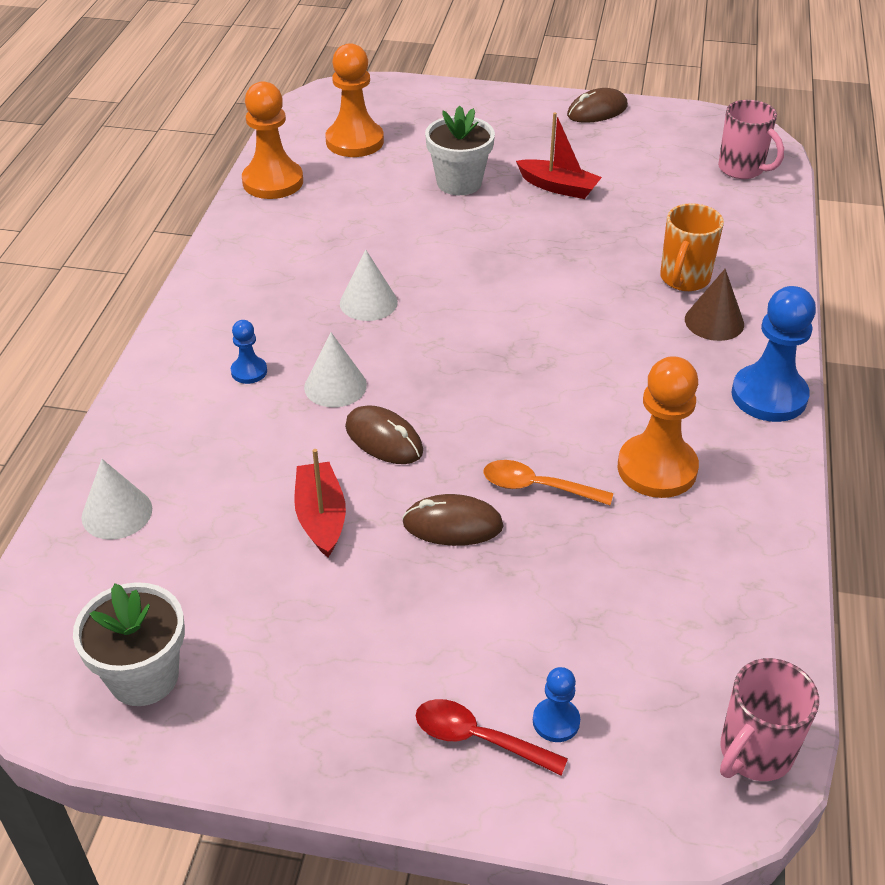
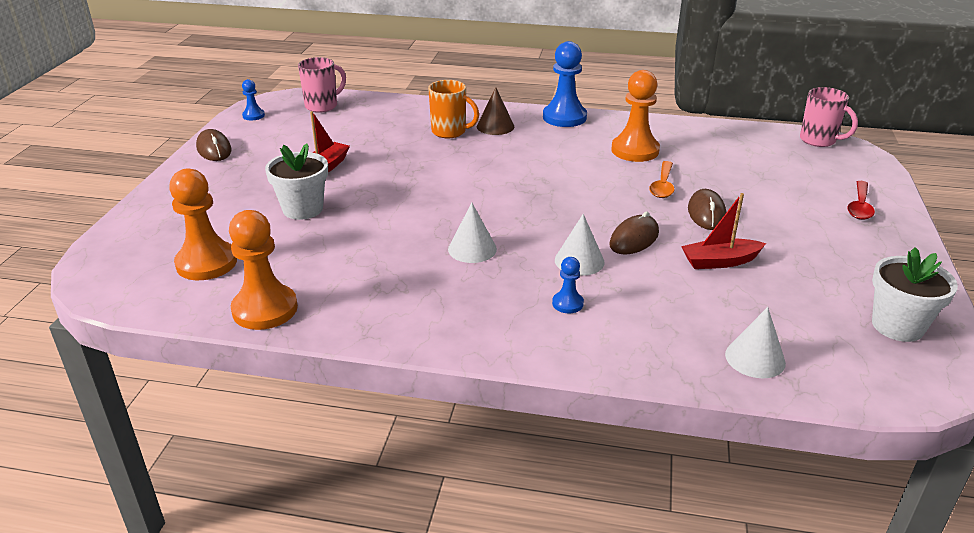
camera: 90 degrees left, 10 degrees down
(556, 721) = (833, 185): blue pawn -> blue pawn (253, 115)

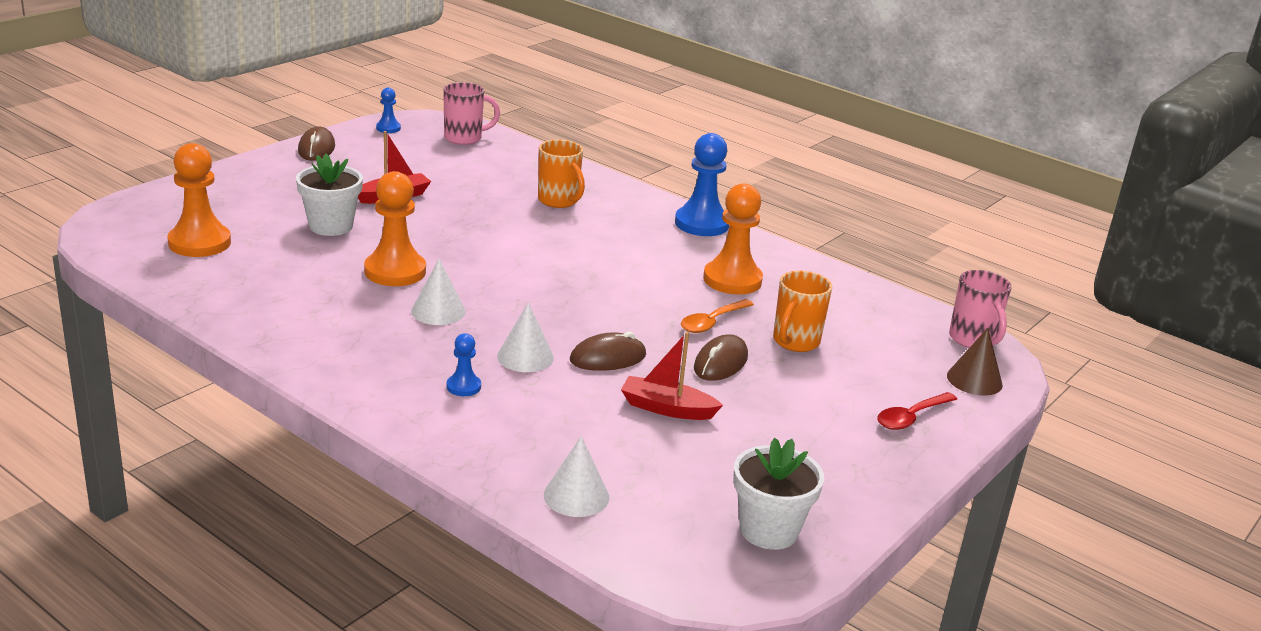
camera: 25 degrees right, 5 degrees down
(265, 309) = (202, 295): orange pawn -> orange pawn (395, 271)
(495, 126) = (613, 210): brown cone -> brown cone (974, 380)
(729, 180) = (795, 342): none -> orange mug

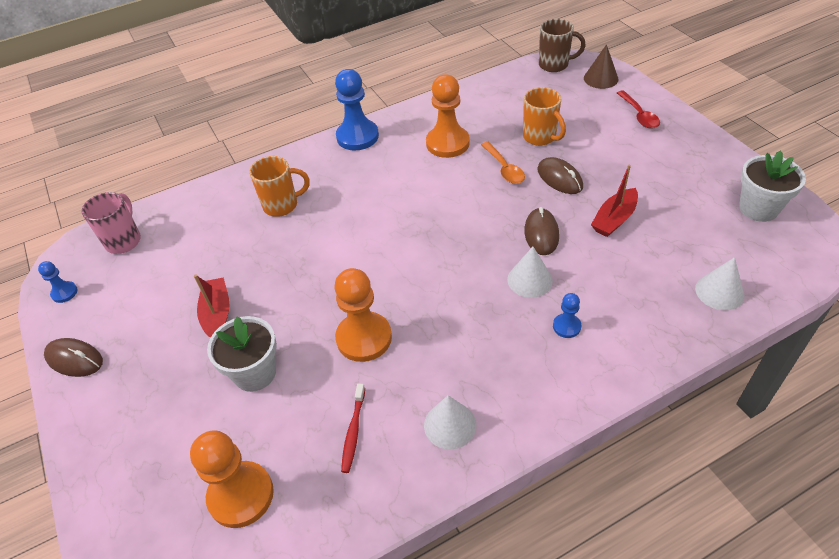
camera: 60 degrees left, 20 degrees up
(280, 282) = (353, 431): none -> red toothbrush
(438, 311) = (444, 320): white cone -> white cone (450, 425)
(973, 340) = (554, 65): pink mug -> brown mug

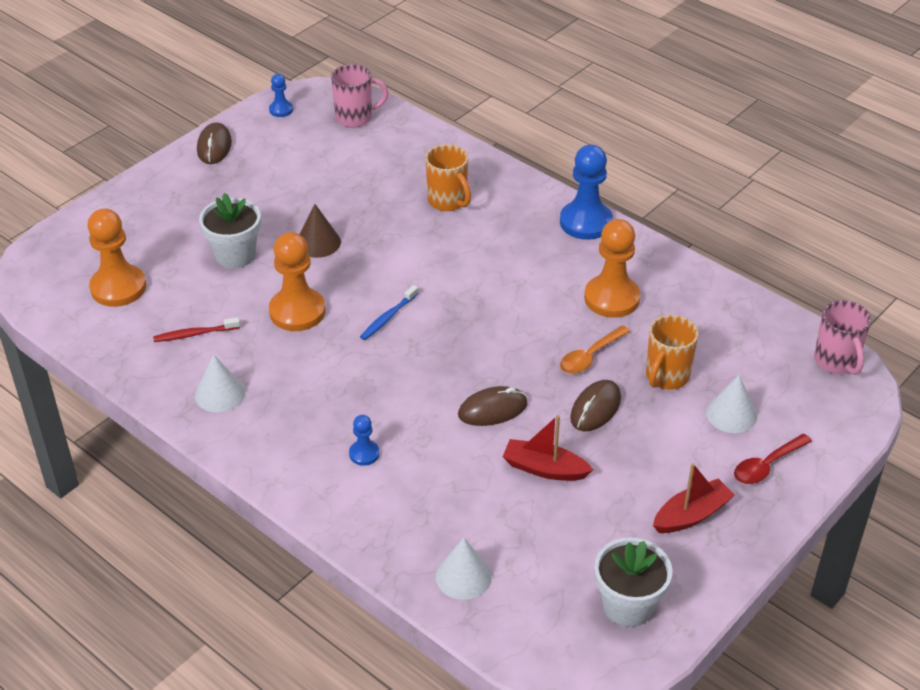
camera: 65 degrees right, 5 degrees down
(217, 314) = (291, 209): red boat -> red boat (691, 515)
(405, 274) = (388, 317): none -> blue toothbrush
(529, 280) = (418, 413): white cone -> white cone (731, 414)
(554, 65) = (836, 362): brown mug -> pink mug
(601, 78) = (831, 414): brown cone -> brown cone (318, 242)

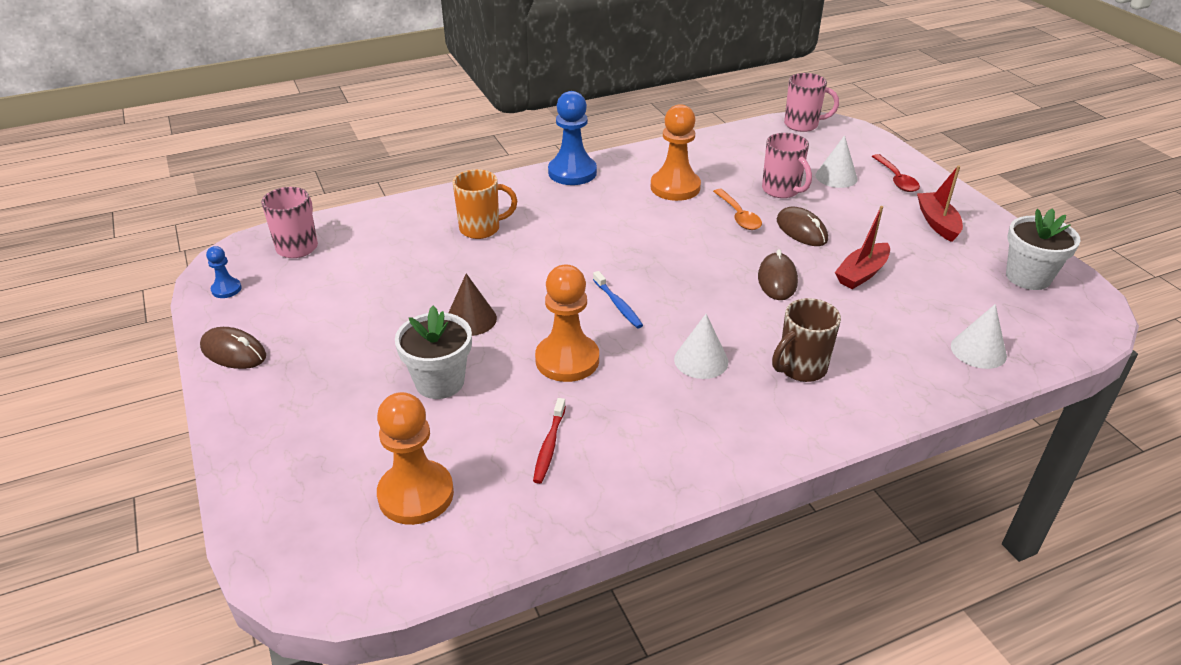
camera: 65 degrees left, 5 degrees down
(220, 394) = (660, 449): white cone -> white cone (701, 360)
(364, 454) = (800, 368): blue pawn -> brown mug
(666, 377) = (781, 190): orange mug -> pink mug

